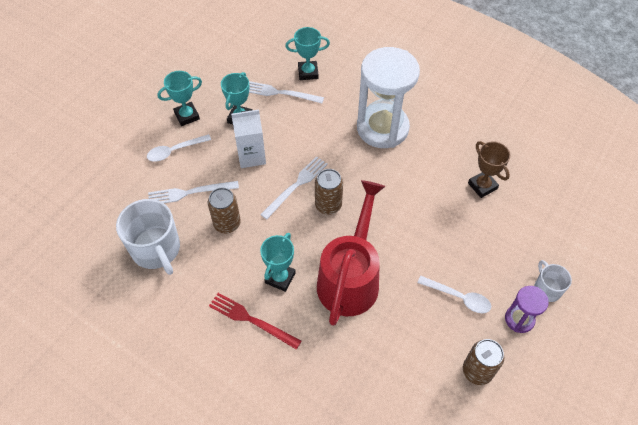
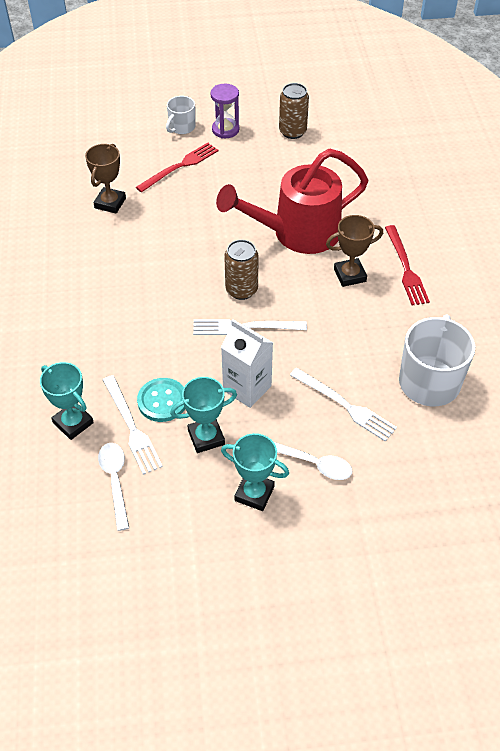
camera: 130 degrees left, 5 degrees down
(227, 224) = (343, 349): brown can -> none
(280, 278) = (350, 275): turquoise trophy -> brown trophy
(283, 114) = (162, 401): none -> turquoise button
(382, 128) = (102, 306): white hourglass -> none
(458, 297) = (243, 166): white spoon -> white spoon (115, 481)
(492, 254) = (180, 166): none -> red fork

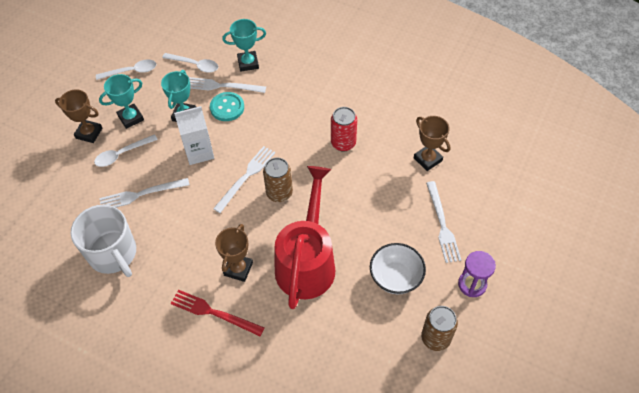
camera: 125 degrees right, 5 degrees up
(137, 272) = (343, 143): none -> red can
(179, 552) = (131, 71): none -> white spoon
(180, 166) = (442, 224): red fork -> white fork
(181, 127) = (496, 252): white mug -> none
(260, 173) = (395, 277): none -> white bowl
(313, 524) = (89, 133): none -> brown trophy

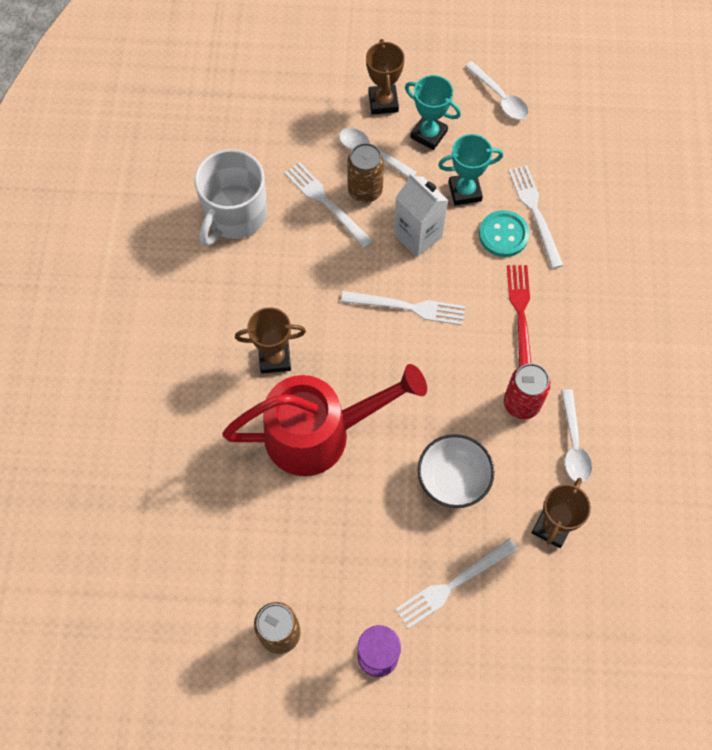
camera: 65 degrees right, 10 degrees up
(195, 65) = (551, 163): white spoon -> white spoon (573, 444)
(214, 313) = (207, 358): red fork -> red fork (520, 316)
(248, 63) = (591, 225): turquoise trophy -> none
(279, 193) = (403, 357): brown can -> brown can (365, 190)
(395, 277) = (344, 551): white bowl -> white bowl (453, 479)

